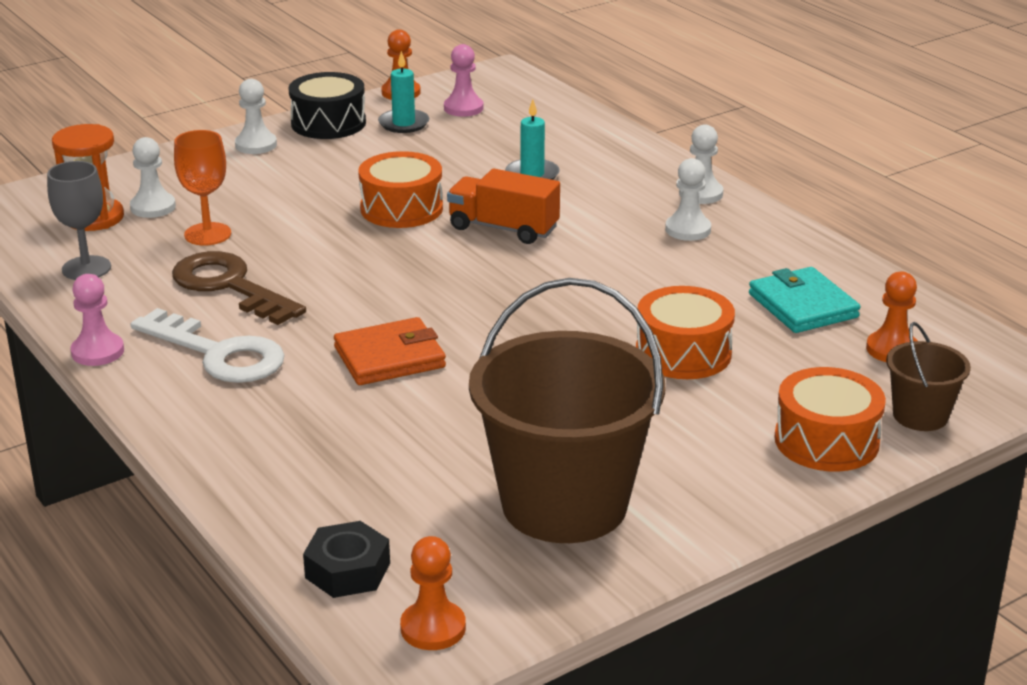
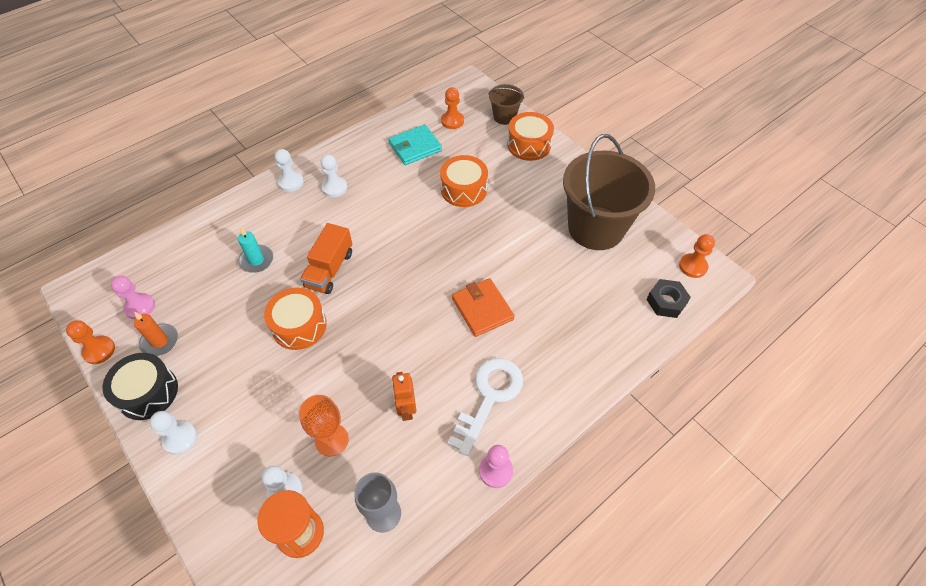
camera: 95 degrees left, 25 degrees up
(229, 286) = (406, 409): brown key -> orange robot
(403, 123) = (160, 341): turquoise candle -> orange candle

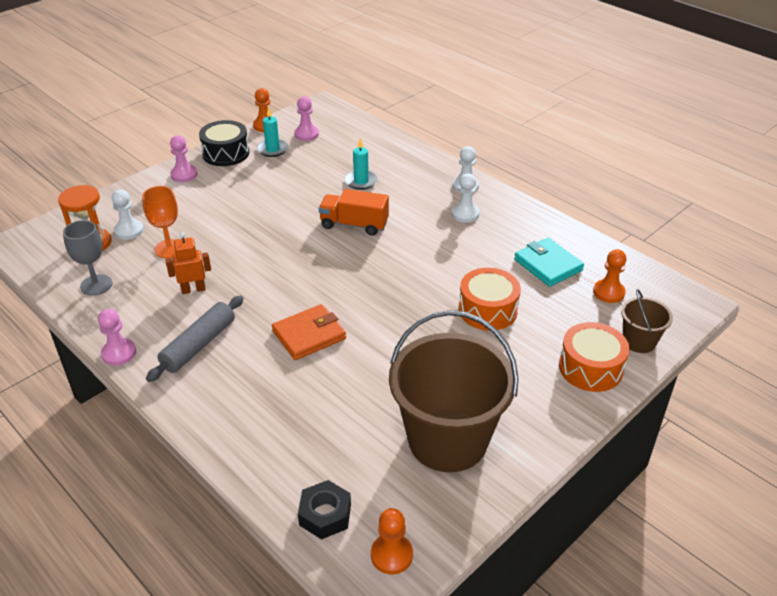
camera: 85 degrees right, 15 degrees down
(160, 341) = (273, 149): orange candle -> turquoise candle
(180, 438) = (184, 175): white pawn -> pink pawn
(299, 326) = (287, 216): orange drum -> none
(489, 397) = (199, 345): white key -> grey rolling pin

